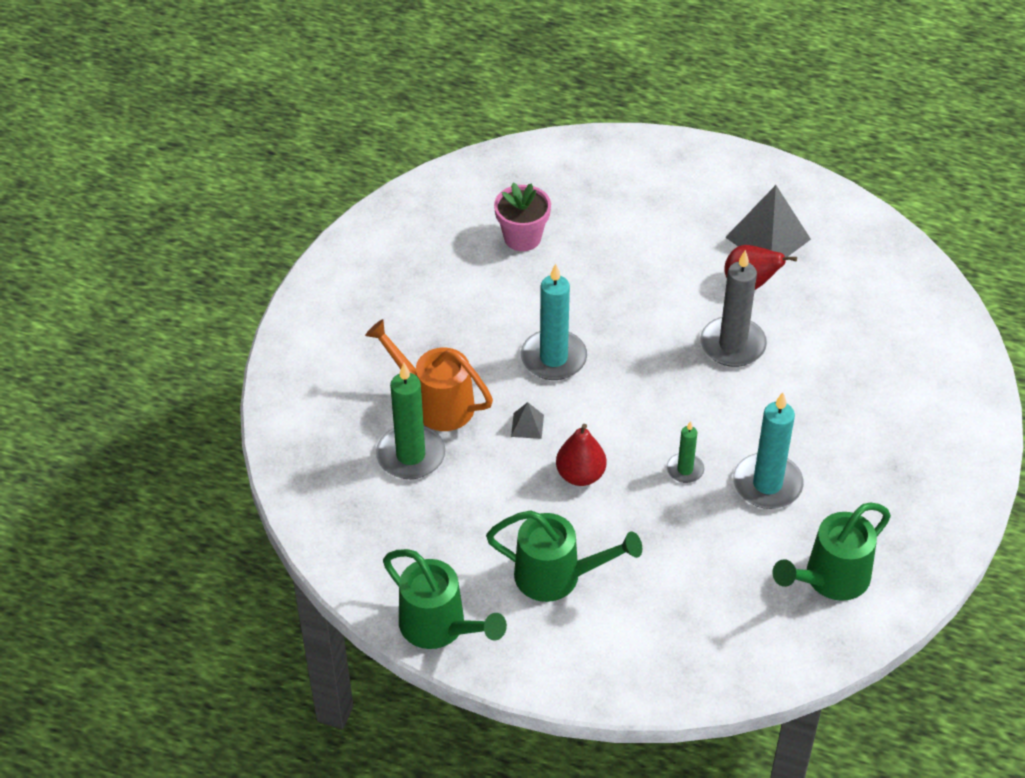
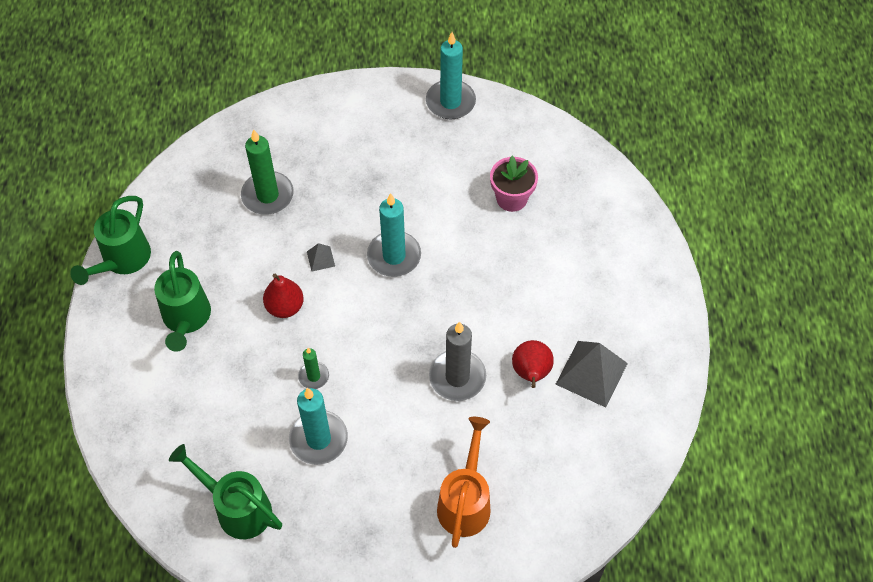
camera: 70 degrees right, 10 degrees up
(360, 252) = (450, 102): none -> turquoise candle
(435, 403) = (321, 194): orange watering can -> orange watering can (465, 501)

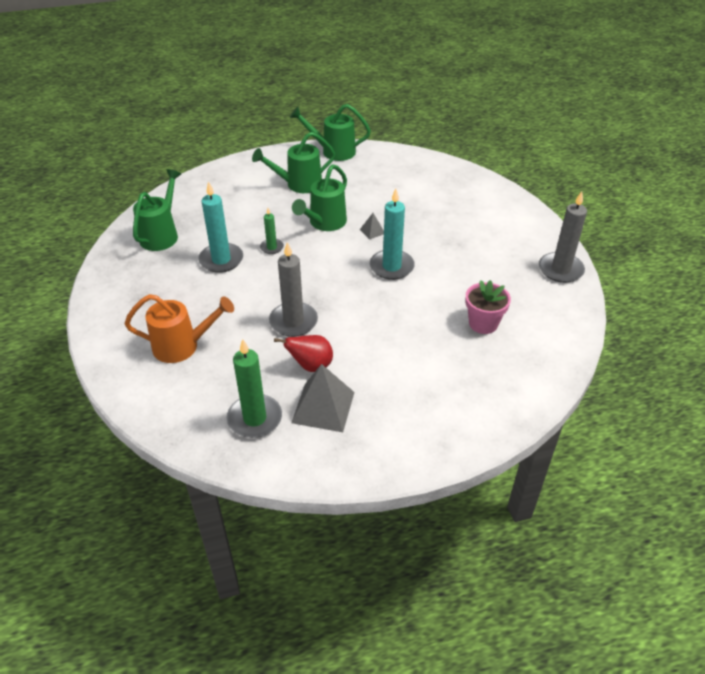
camera: 75 degrees right, 15 degrees down
(267, 195) = (414, 197): green candle -> green candle (255, 418)
(285, 307) = (324, 223): red pear -> green watering can
(450, 102) = (560, 269): turquoise candle -> grey candle

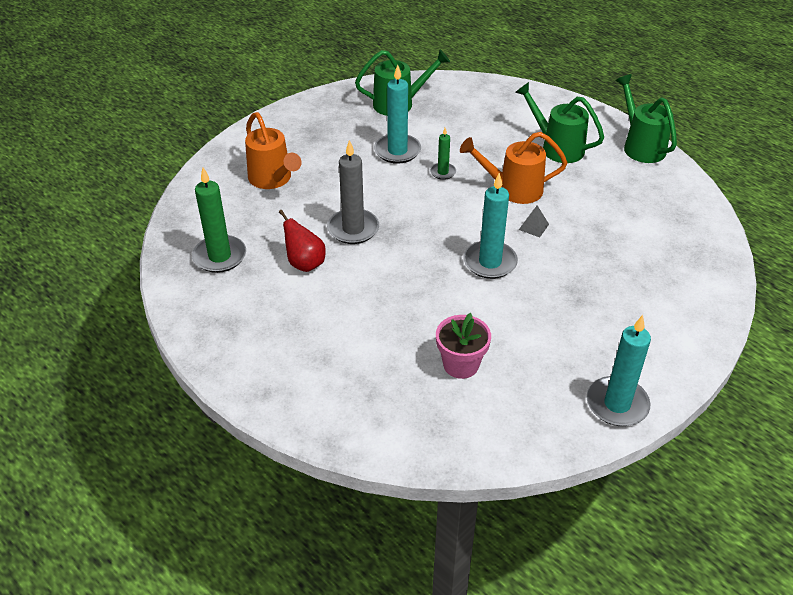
camera: 60 degrees right, 0 degrees up
(323, 407) = (260, 292): grey pyramid -> none
(324, 223) = (513, 189): green watering can -> orange watering can
(560, 269) = (617, 404): grey candle -> turquoise candle

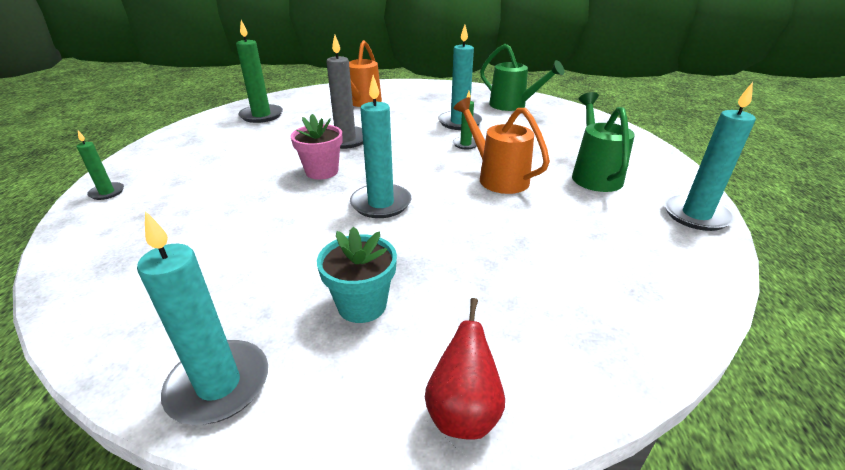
camera: 50 degrees right, 10 degrees down
(298, 408) = (107, 192): none -> green candle
(305, 263) = (284, 139): red pear -> red pear (463, 412)
(461, 364) = (215, 243): pink flower pot -> pink flower pot (322, 171)
(533, 227) = (463, 205): grey pyramid -> none
(598, 324) = (362, 305): none -> turquoise flower pot
(640, 146) = (696, 215): green watering can -> turquoise candle

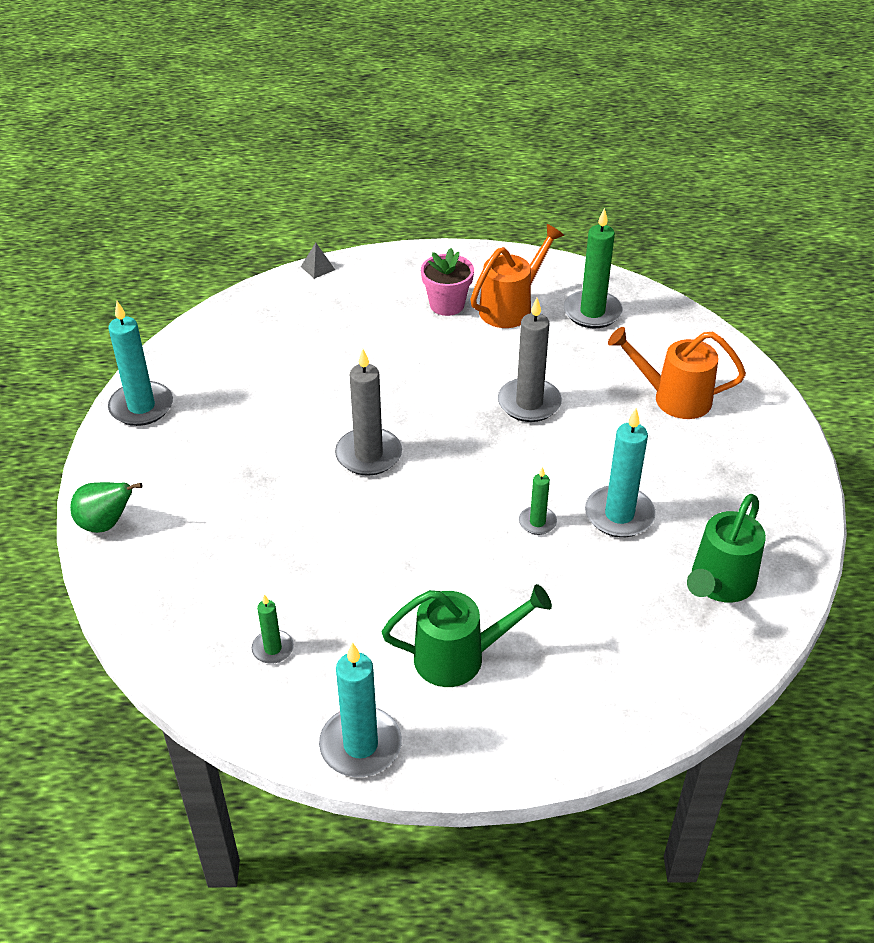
camera: 85 degrees right, 10 degrees up
(63, 227) = (318, 268): none -> grey pyramid
(107, 192) = (376, 267): green candle -> green candle (273, 648)
(322, 171) = (436, 398): pink flower pot -> pink flower pot (447, 305)
(362, 305) = (211, 462): turquoise flower pot -> none
(381, 203) = (368, 455): turquoise candle -> grey candle
(463, 412) = (106, 524): red pear -> green pear
(497, 177) = (440, 553): orange watering can -> orange watering can (511, 307)

